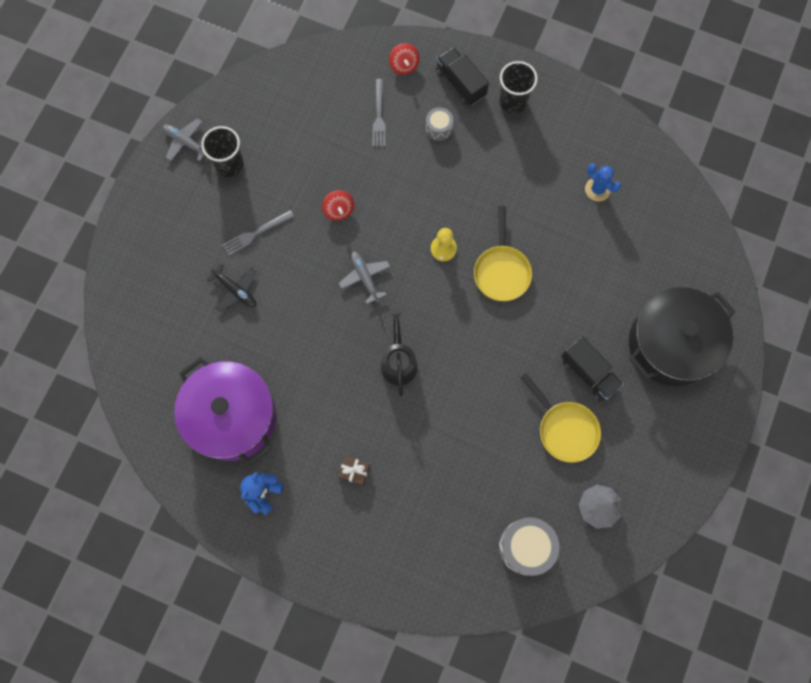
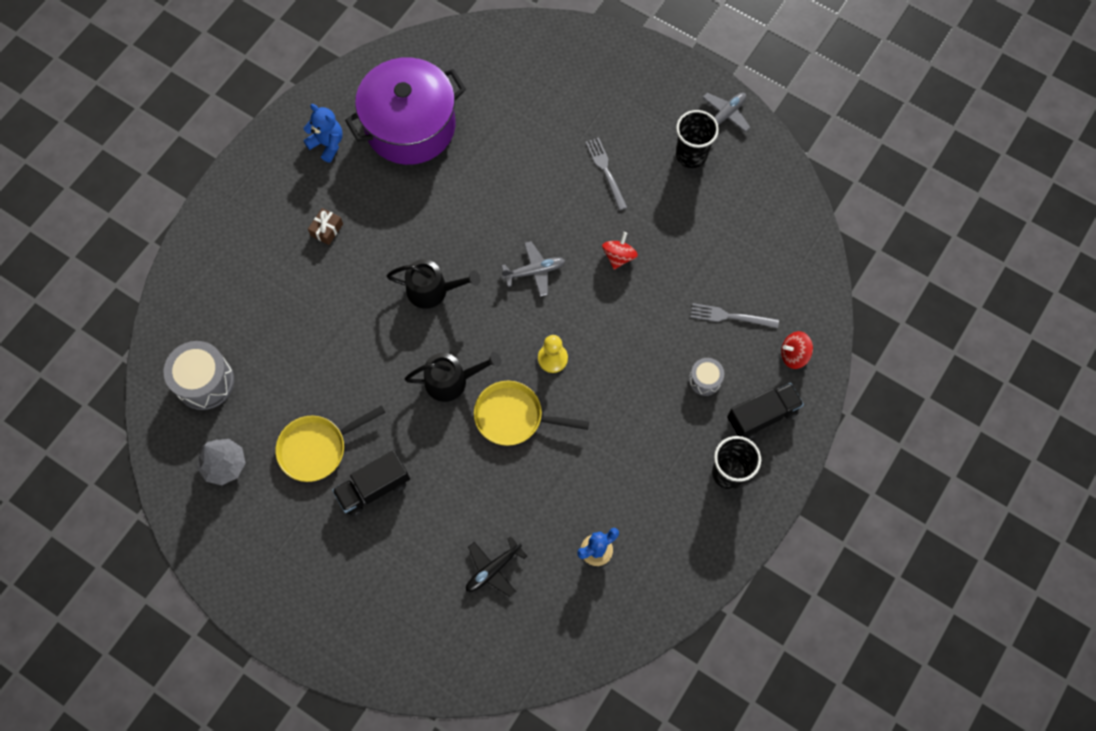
camera: 100 degrees right, 5 degrees down
(235, 290) = (544, 144): black plane -> black plane (493, 569)
(338, 210) = (618, 256): red spinning top -> red spinning top turned 120 degrees clockwise
(480, 328) = (451, 381): none -> black watering can
(671, 344) = (385, 591): black pot -> none

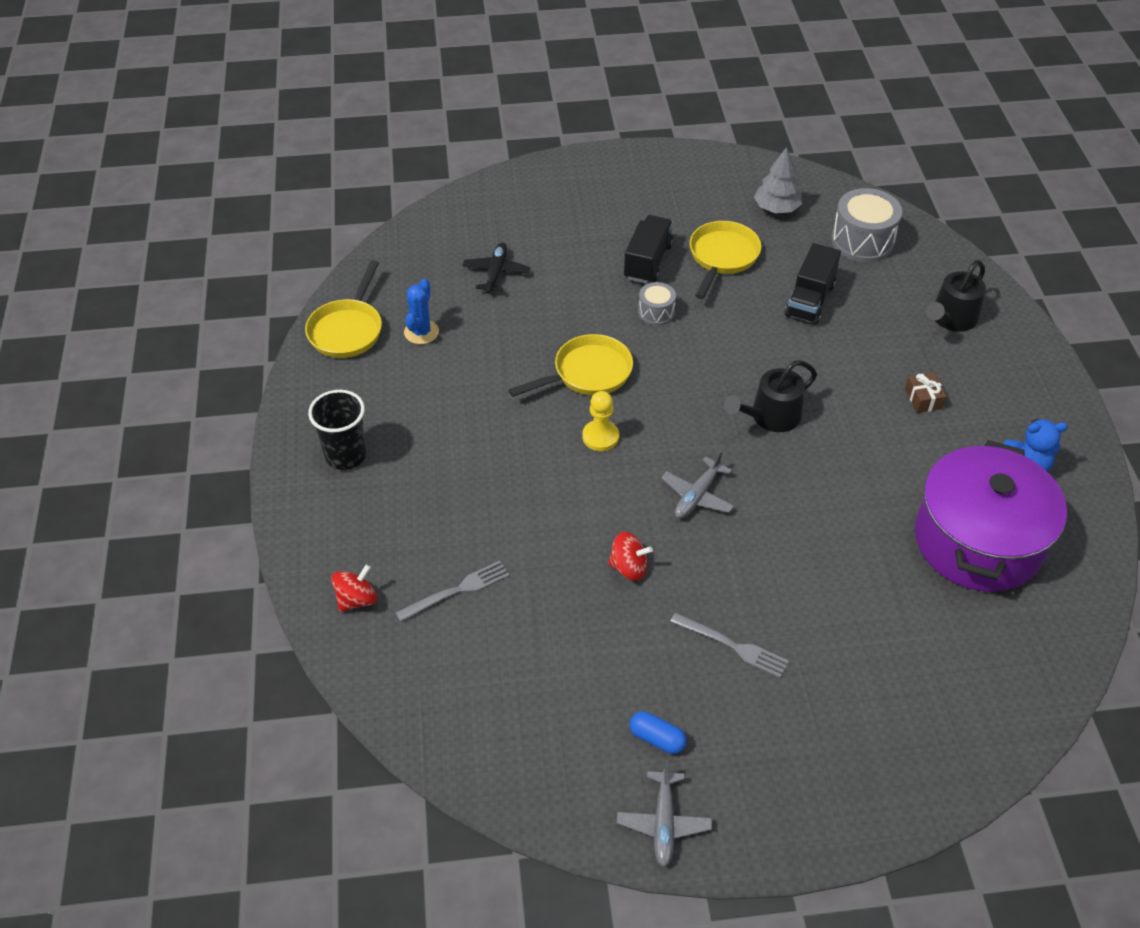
camera: 140 degrees right, 20 degrees down
(451, 381) = (671, 363): black watering can -> black watering can (951, 318)
(618, 256) = (629, 567): red spinning top -> red spinning top turned 60 degrees counterclockwise
(649, 597) = (347, 330): none -> yellow pan
(691, 155) = (657, 738): black cup -> blue capsule
(705, 380) = (434, 515): grey drum -> grey drum (656, 312)
(762, 416) = (349, 521): black truck -> black truck (810, 300)

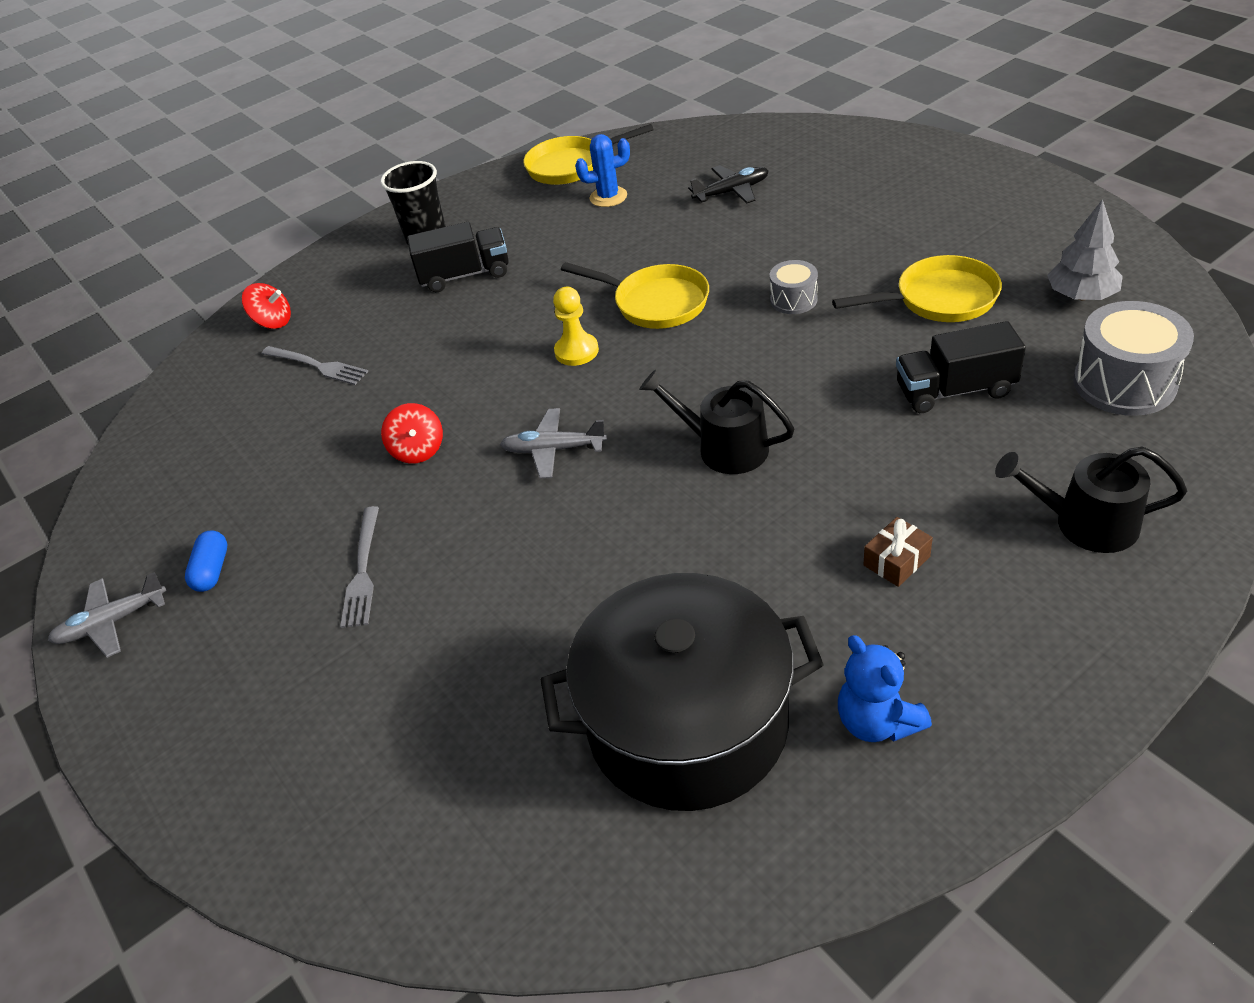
camera: 65 degrees right, 5 degrees down
(648, 262) = (864, 259): black truck -> black truck (465, 275)
(977, 541) = (688, 723): purple pot -> black pot

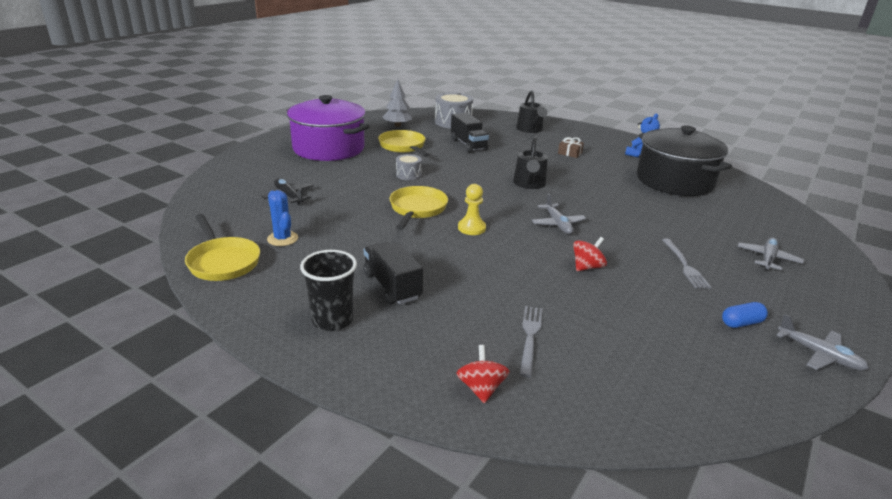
camera: 115 degrees left, 15 degrees down
(316, 711) = (768, 259): none -> grey plane
(363, 571) = (685, 265): grey fork -> grey fork turned 105 degrees clockwise
(928, 215) = (328, 148): none -> purple pot

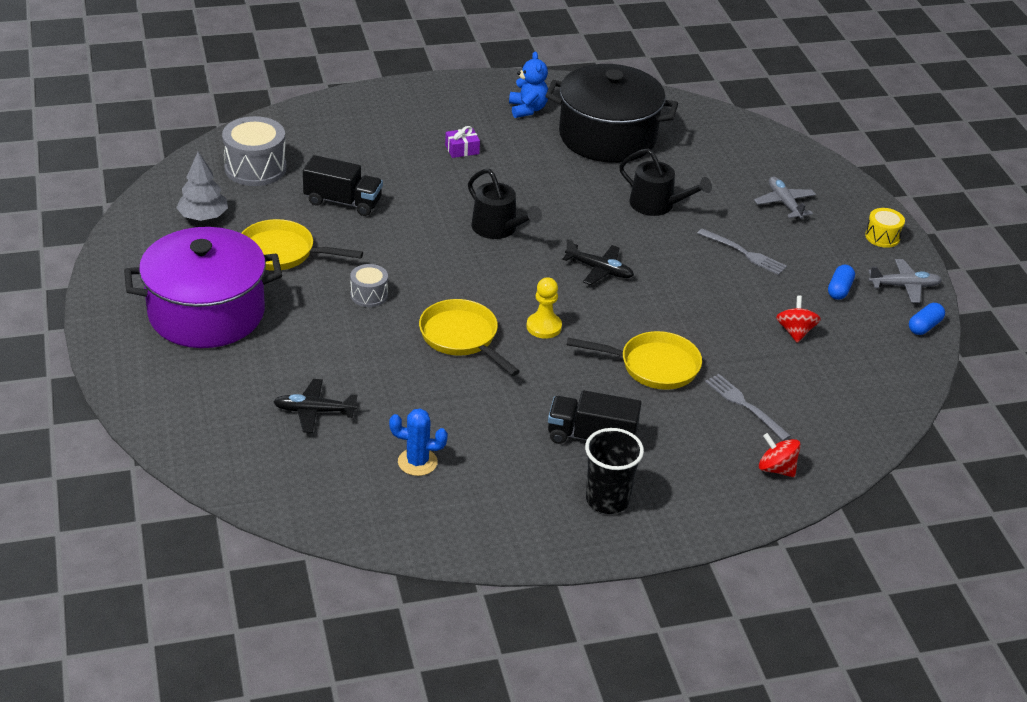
camera: 50 degrees left, 10 degrees up
(223, 262) = (421, 524): yellow pan -> yellow pan (653, 366)
(530, 129) = (361, 128): black watering can -> black watering can (657, 205)
(557, 224) = (599, 270): grey plane -> black plane
(570, 153) = (462, 149): brown gift -> purple gift
(587, 267) = (687, 306): red spinning top -> red spinning top (795, 332)
(801, 391) = (924, 326): none -> blue capsule
(842, 316) = (882, 237): none -> yellow drum

